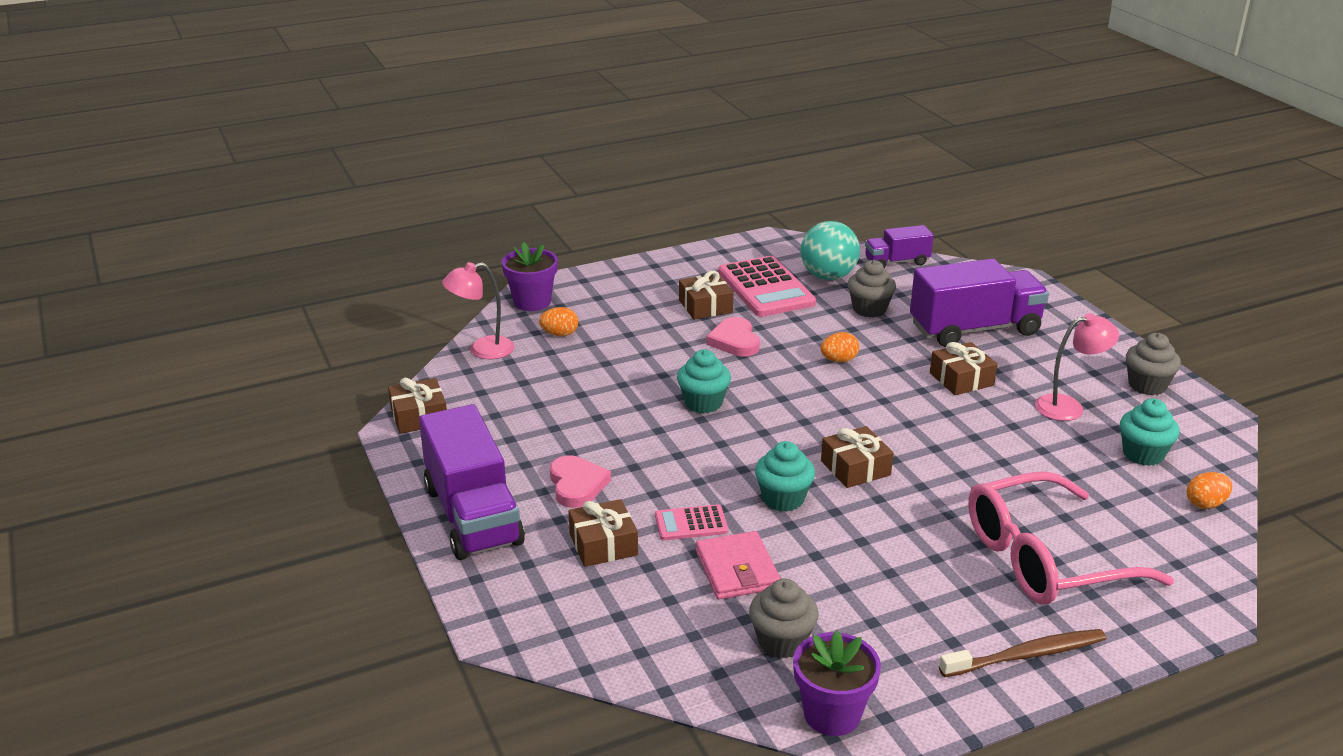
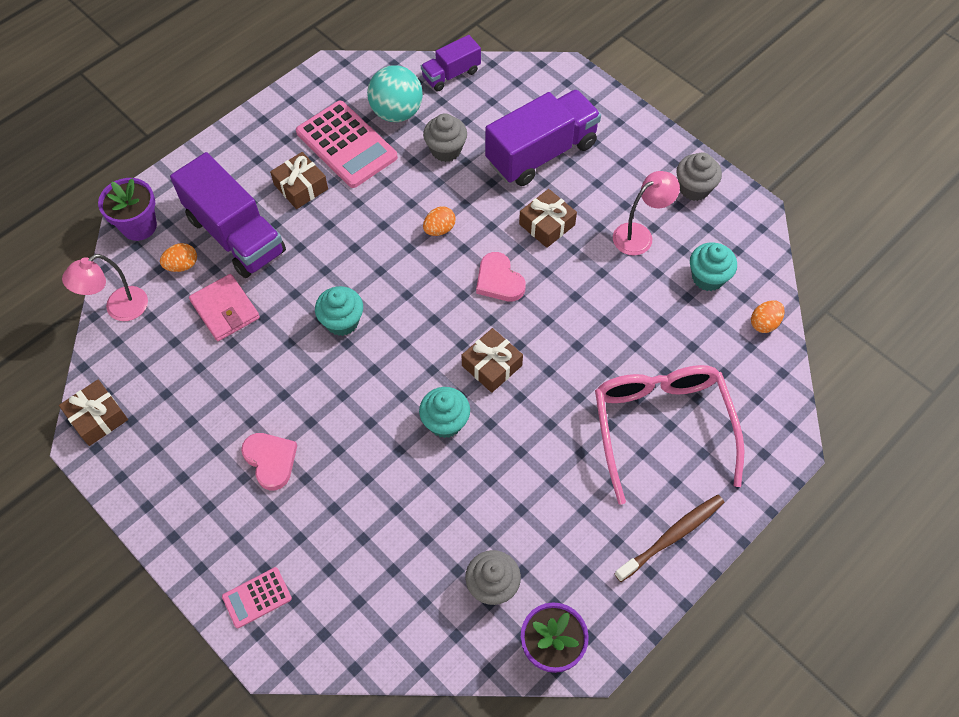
camera: 20 degrees left, 30 degrees up
(473, 515) = (196, 527): purple truck -> purple truck (236, 235)
(603, 544) = (318, 525): brown gift -> none
(691, 523) = (381, 476): pink calculator -> pink calculator (257, 597)
(734, 341) = (342, 229): pink heart -> pink heart (499, 280)
(737, 570) = (434, 518): pink wallet -> pink wallet (225, 310)
(1044, 559) = (661, 426): pink glasses -> pink glasses turned 120 degrees clockwise

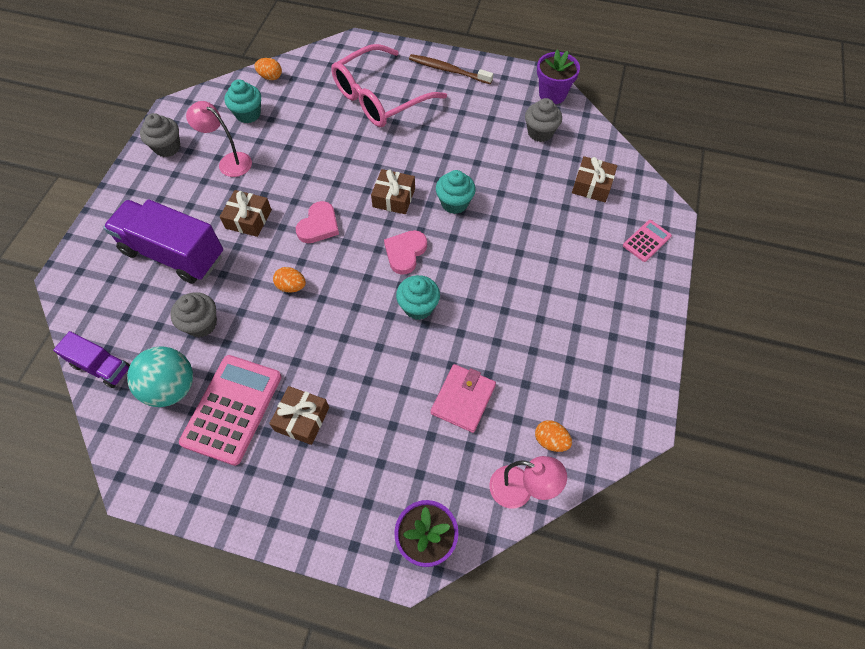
camera: 120 degrees left, 0 degrees up
(97, 417) = (619, 431): brown gift -> brown gift (592, 185)
(182, 265) = (443, 466): orange egg -> orange egg (550, 440)
(236, 235) = (385, 441): purple truck -> none
(257, 597) = (646, 241): pink calculator -> pink calculator turned 75 degrees counterclockwise
(271, 460) = (558, 287): pink heart -> pink heart (405, 253)

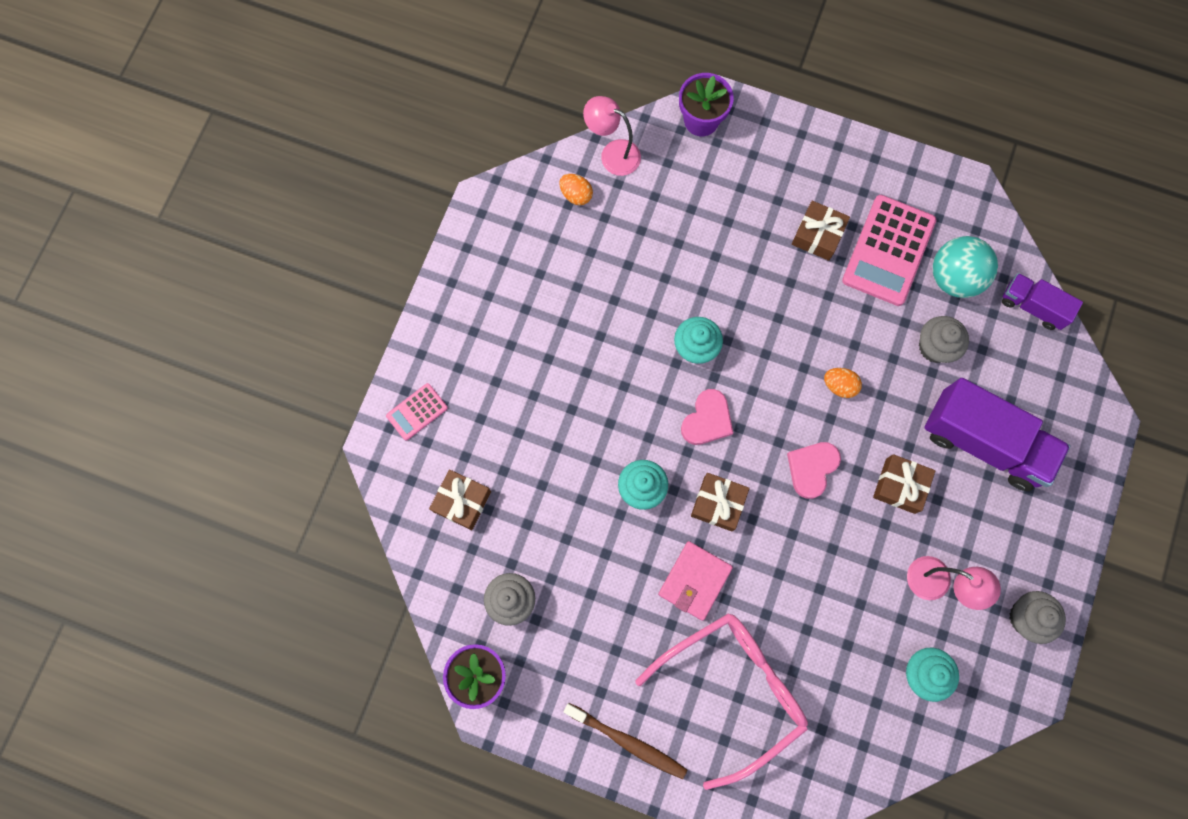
camera: 175 degrees left, 15 degrees up
(270, 77) = (898, 751): orange egg -> none
(463, 399) = (656, 241): pink wallet -> pink wallet (694, 581)

